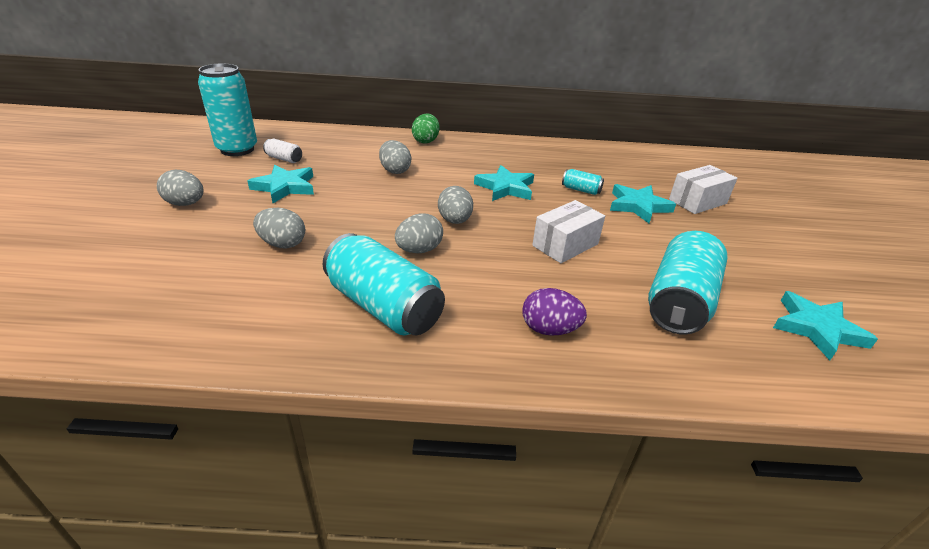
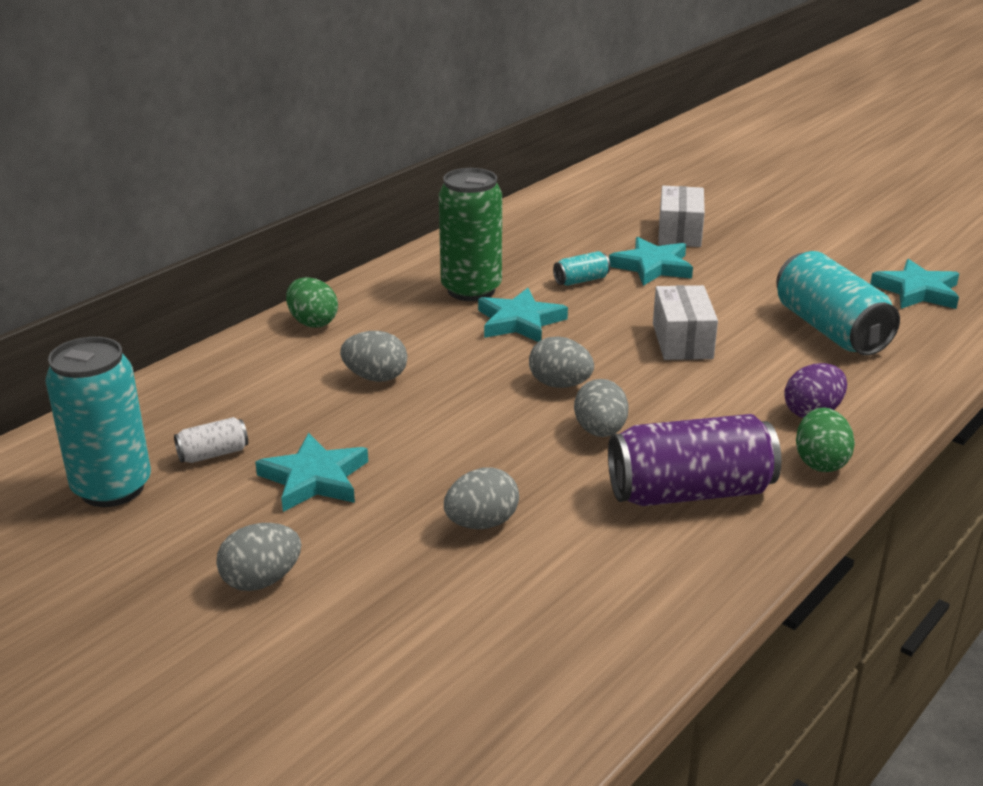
camera: 50 degrees left, 5 degrees down
(384, 306) = (690, 492): turquoise can -> purple can
(485, 355) = (820, 462): none -> green egg
(517, 165) = (471, 290): none -> green can

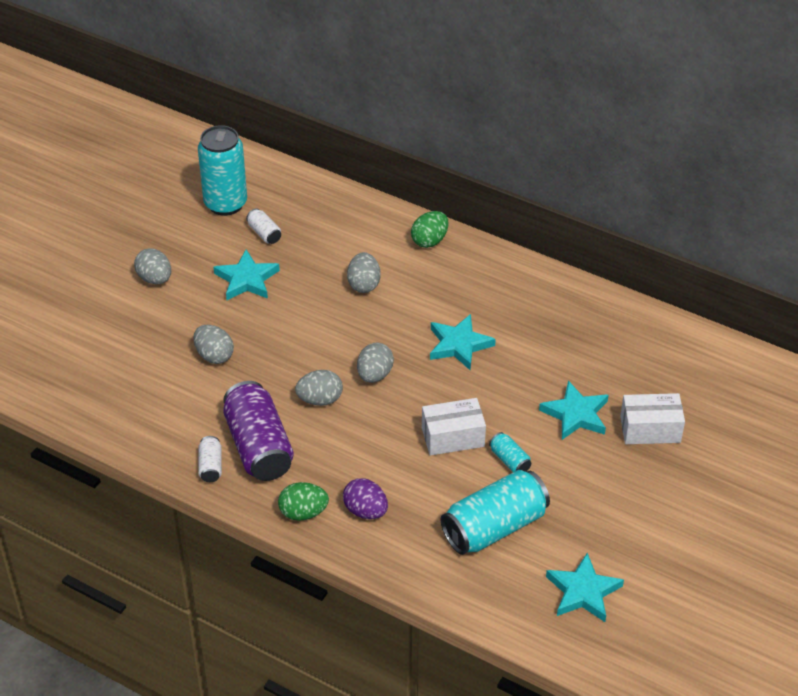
camera: 80 degrees right, 15 degrees up
(471, 290) = (501, 312): green can -> none
(581, 280) = (537, 373): turquoise can -> turquoise can (509, 460)
(729, 542) = (210, 466): none -> white can

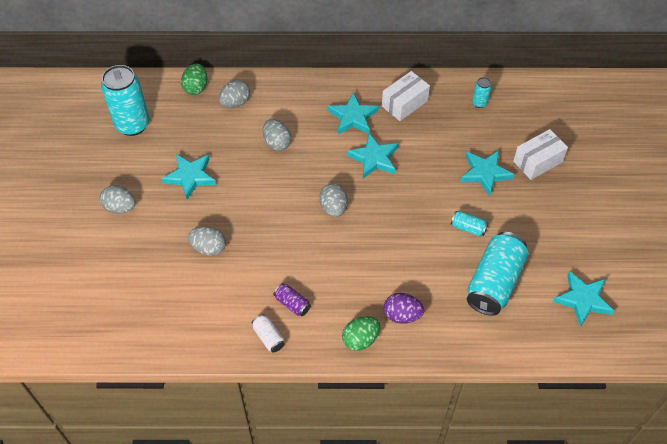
camera: 30 degrees left, 10 degrees up
(259, 446) = (292, 304): purple can -> purple can, size x0.45
(264, 233) = (178, 135): white can -> none
(320, 399) = (309, 245): grey egg -> grey egg (235, 103)
(429, 241) = (299, 90): green egg -> green egg (196, 87)
(453, 437) = (419, 229): white box -> white box (404, 103)
(469, 293) = (353, 117): none -> turquoise star
(631, 339) = (479, 103): none -> turquoise can

